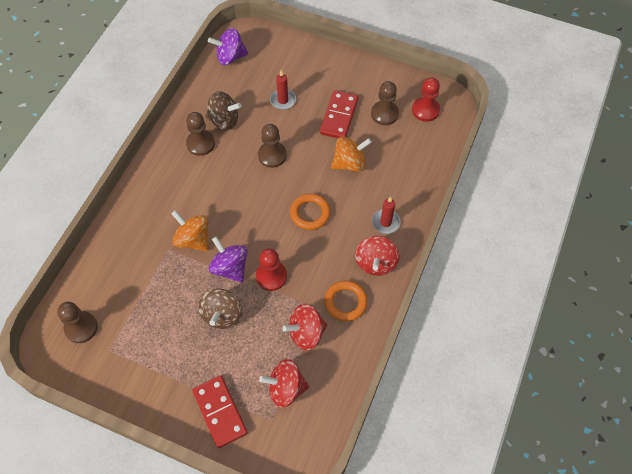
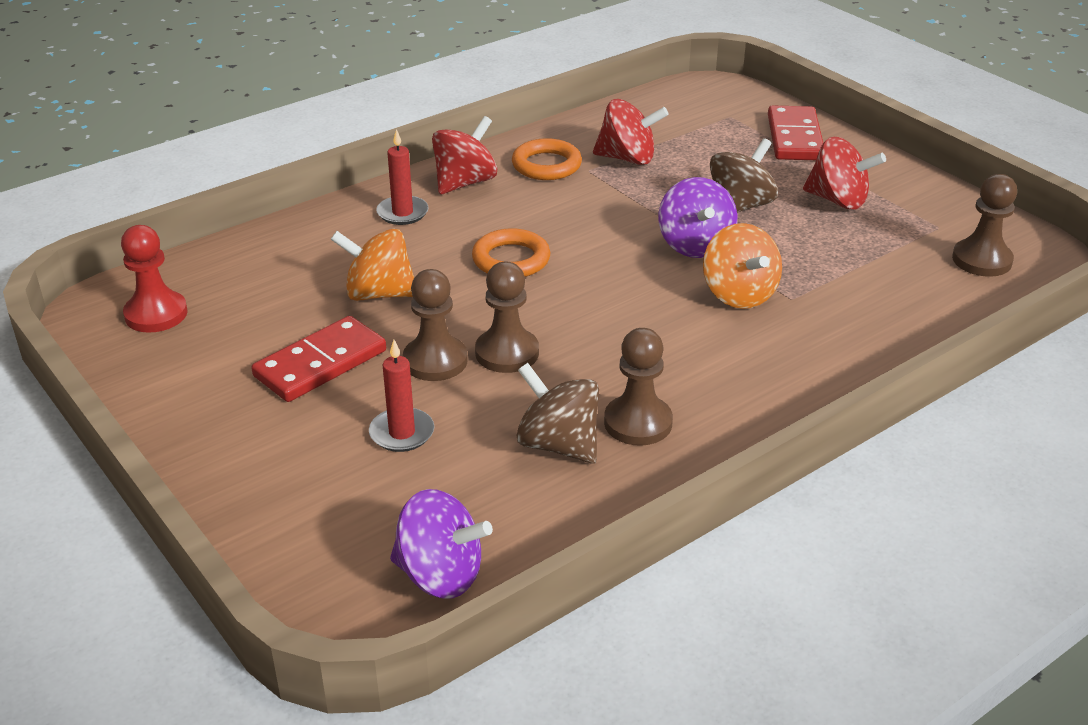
camera: 150 degrees left, 25 degrees down
(271, 276) = (635, 218): red pawn -> none
(286, 388) = (692, 129): red spinning top -> red spinning top (838, 200)
(384, 114) = (233, 336): brown pawn -> brown pawn (435, 361)

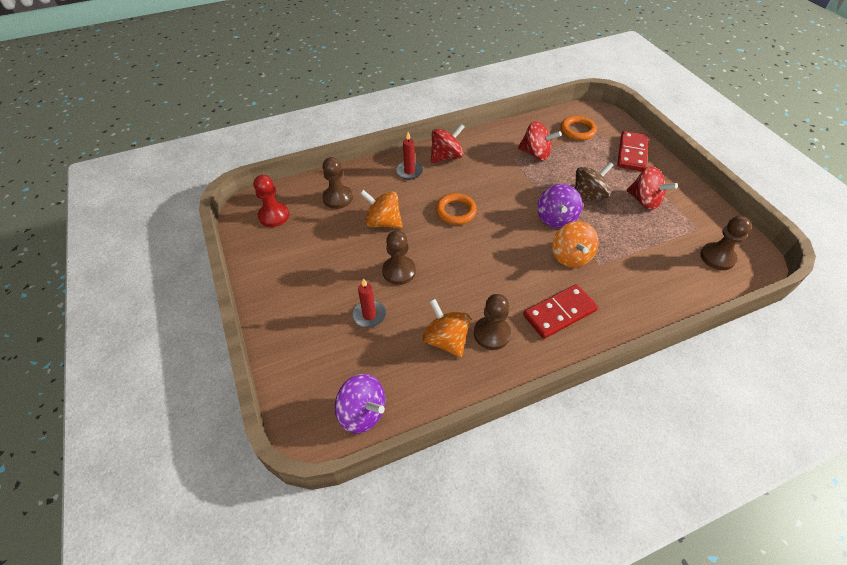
camera: 15 degrees right, 15 degrees up
(320, 363) = (342, 262): red domino -> red domino (559, 313)
(507, 353) = (436, 273): brown pawn -> brown pawn (338, 198)
(546, 165) = (491, 152): orange ring -> orange ring (577, 131)
(558, 445) = (446, 340): brown spinning top -> orange spinning top

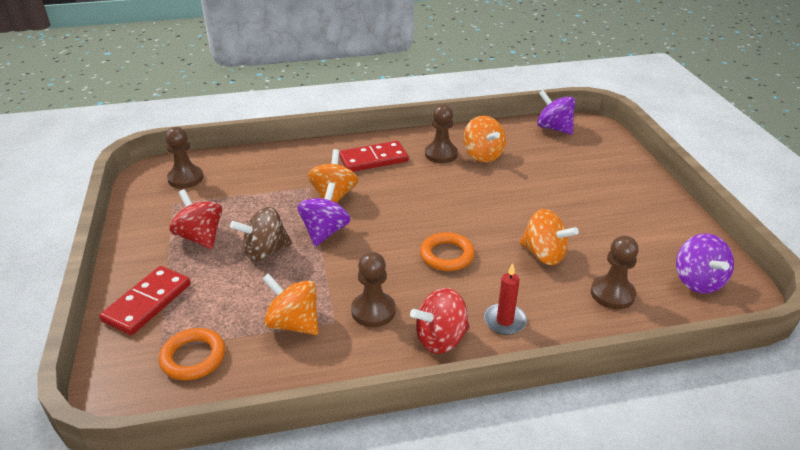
camera: 170 degrees left, 15 degrees down
(274, 216) = (697, 281): red pawn -> purple spinning top
(369, 315) = (553, 177): red candle -> none
(399, 271) = (524, 205): brown pawn -> brown pawn (373, 311)
(535, 154) = (293, 323): red spinning top -> orange spinning top

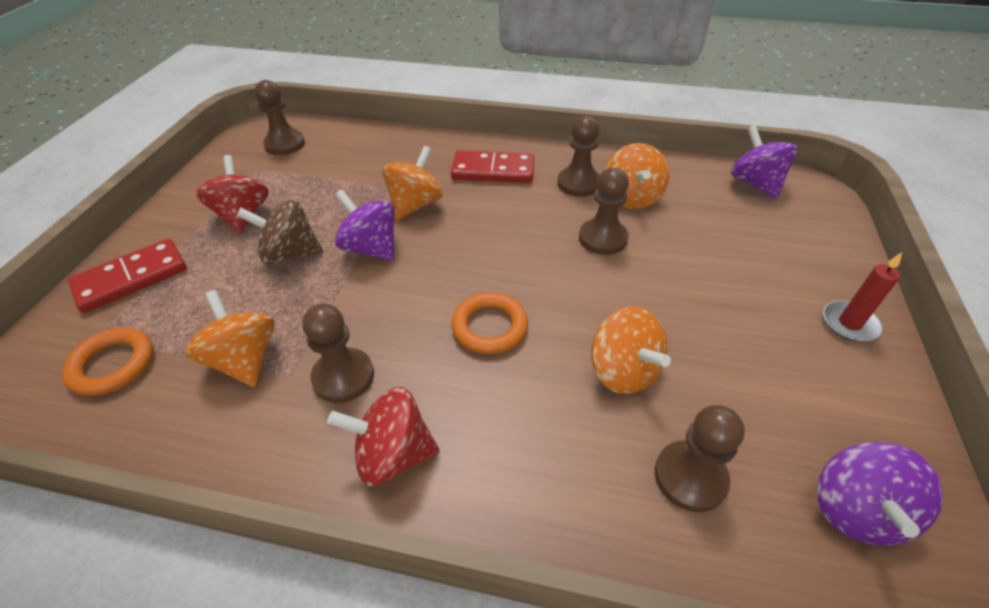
camera: 25 degrees right, 10 degrees up
(325, 232) = (371, 248): purple spinning top -> purple spinning top turned 90 degrees counterclockwise
(481, 185) = (603, 238): none -> brown pawn
(504, 321) = (497, 460): red candle -> red candle (849, 323)

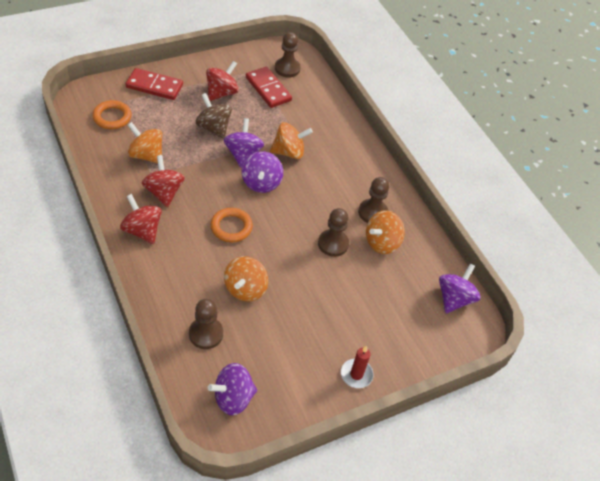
camera: 45 degrees right, 5 degrees up
(244, 360) = (146, 155): orange spinning top -> orange spinning top turned 75 degrees counterclockwise
(343, 377) = (164, 192): brown pawn -> red spinning top
(439, 255) = (261, 183): none -> purple spinning top
(493, 171) = (348, 168): red domino -> red domino (268, 89)

